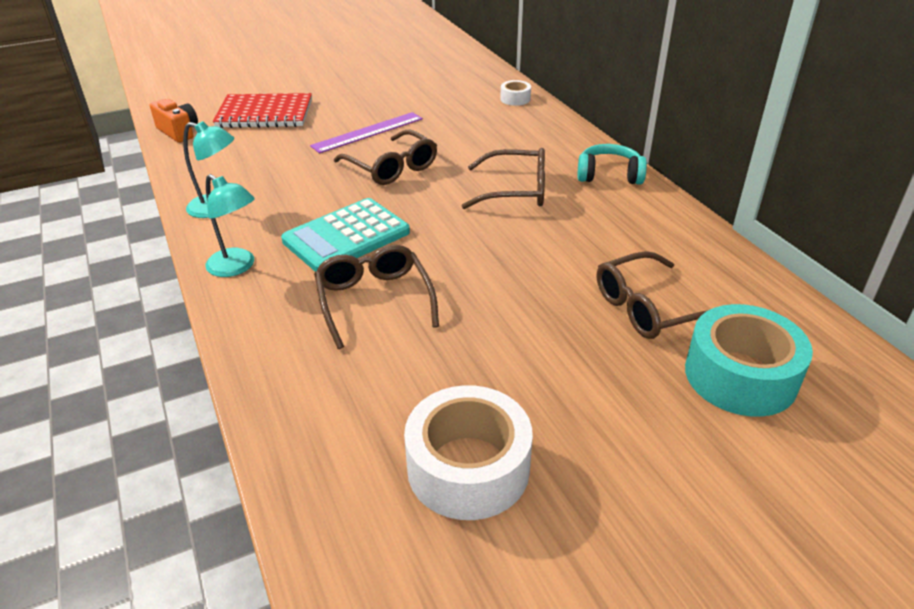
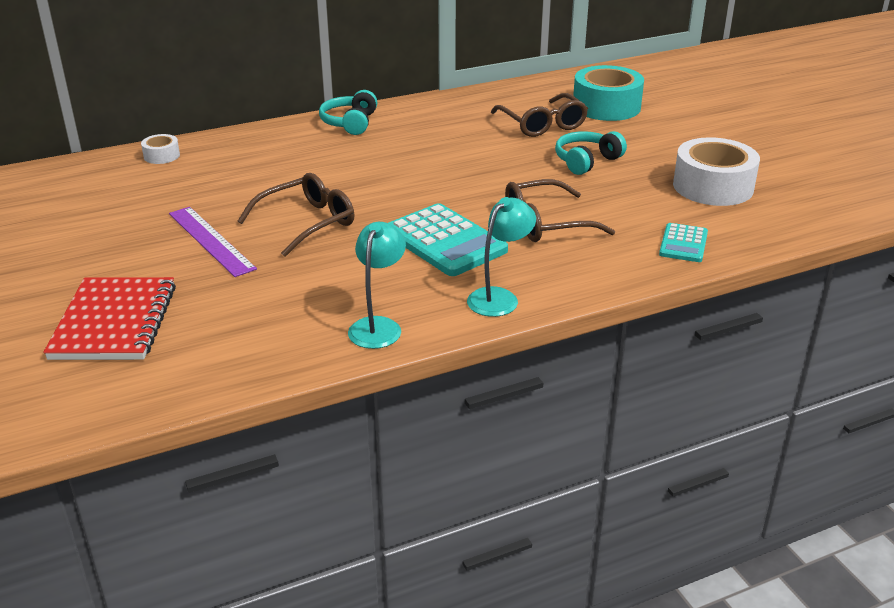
camera: 90 degrees left, 5 degrees down
(178, 132) = (142, 394): orange camera -> none
(307, 410) = (683, 244): none -> turquoise calculator
(515, 190) = (369, 162): brown glasses -> none
(538, 342) = (586, 161): none -> turquoise headphones

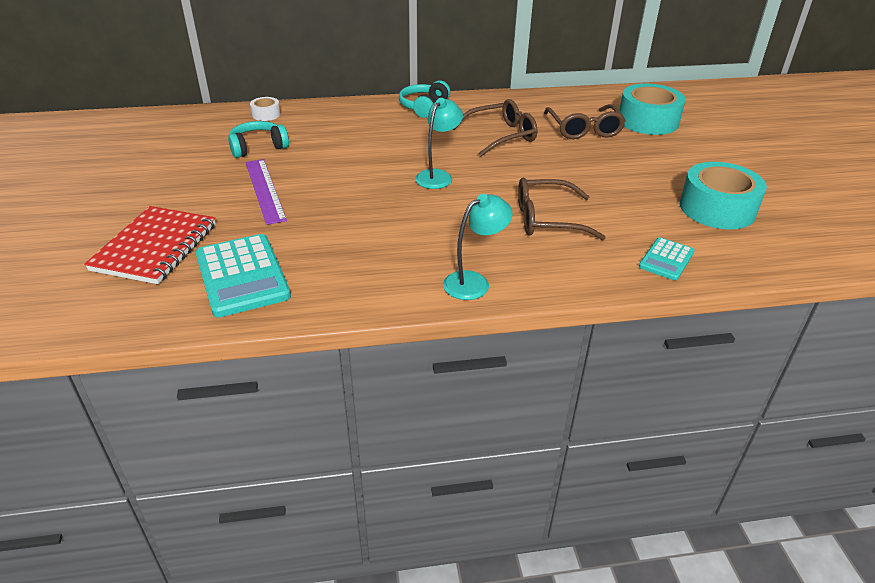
camera: 15 degrees right, 5 degrees up
(306, 223) = (346, 187): brown glasses -> brown glasses (500, 136)
(378, 326) = (358, 290): turquoise lamp -> turquoise lamp (438, 176)
(445, 241) = (451, 222): turquoise calculator -> turquoise calculator (242, 276)
(586, 161) = (609, 168): turquoise headphones -> turquoise headphones (258, 147)
(713, 186) = (717, 208): white tape -> turquoise tape

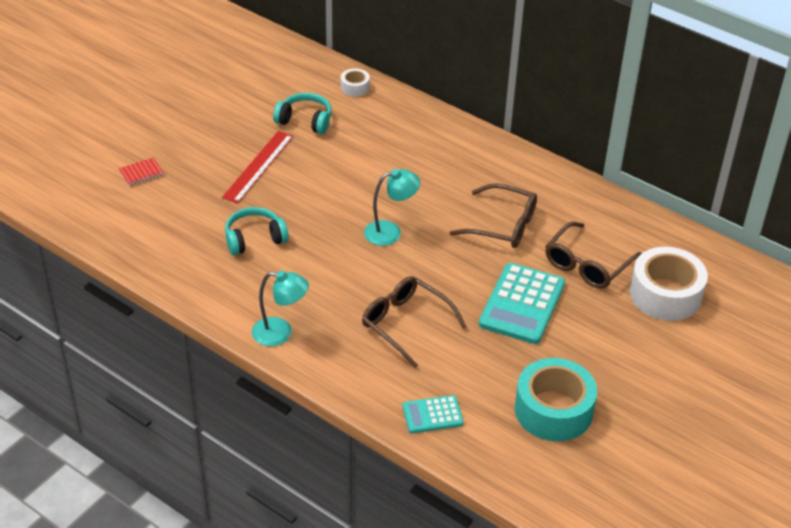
camera: 45 degrees right, 5 degrees up
(155, 247) = (141, 173): red notebook -> red notebook, size x0.43
(242, 276) = (160, 229): turquoise calculator -> turquoise calculator (522, 304)
(265, 190) = (258, 166): purple ruler -> red ruler
(424, 107) = (489, 154): turquoise headphones -> turquoise headphones (254, 239)
(648, 121) = (665, 294): turquoise tape -> white tape

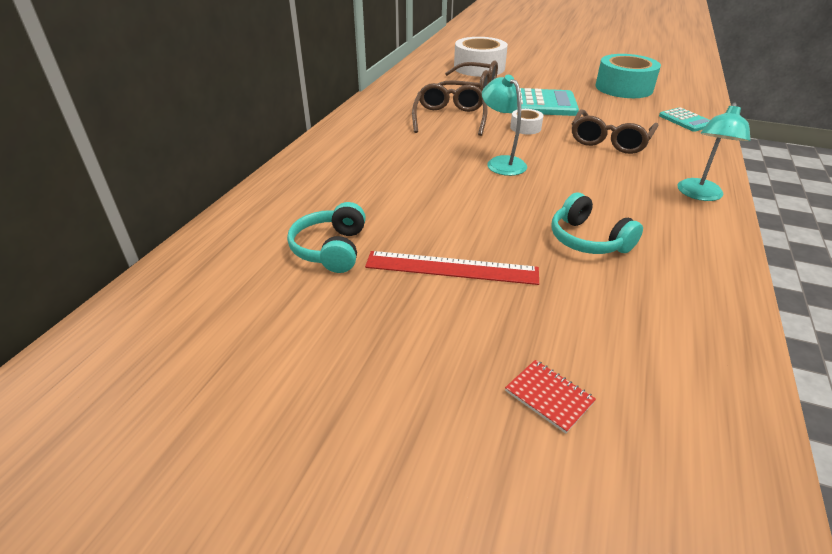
camera: 105 degrees left, 5 degrees down
(280, 333) = (699, 195): turquoise lamp -> turquoise lamp turned 150 degrees counterclockwise
(355, 87) = (242, 223): white tape -> white tape (525, 128)

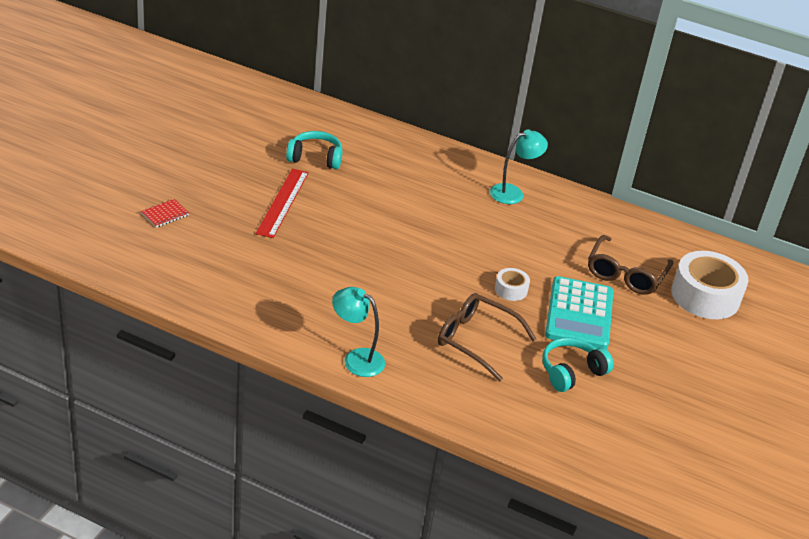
camera: 90 degrees right, 0 degrees up
(449, 118) = (535, 243): brown glasses -> none
(501, 162) = (432, 256): turquoise lamp -> turquoise lamp (513, 193)
(588, 240) = (301, 270): turquoise headphones -> turquoise headphones (571, 372)
(624, 88) = (643, 409): turquoise tape -> none
(685, 120) = (531, 424): turquoise calculator -> none

